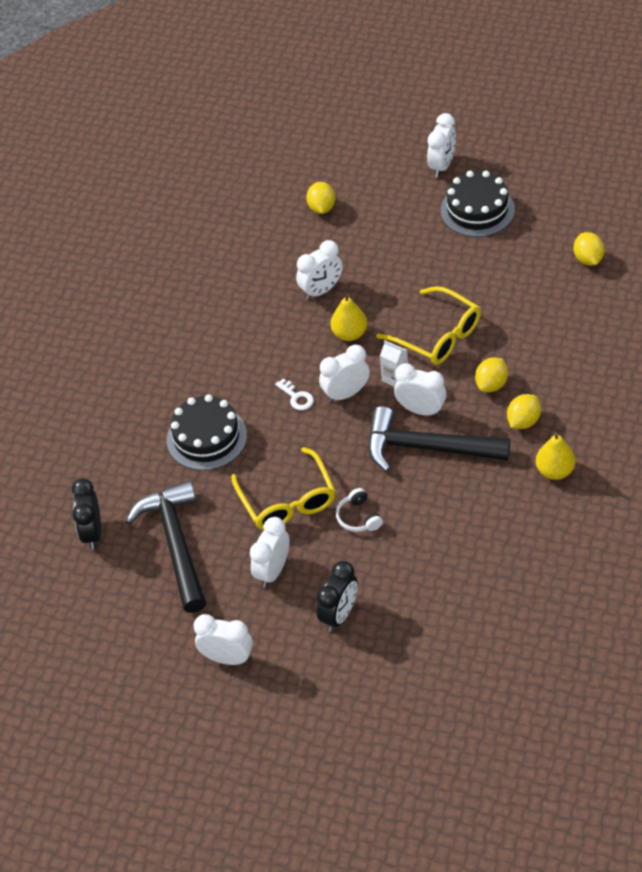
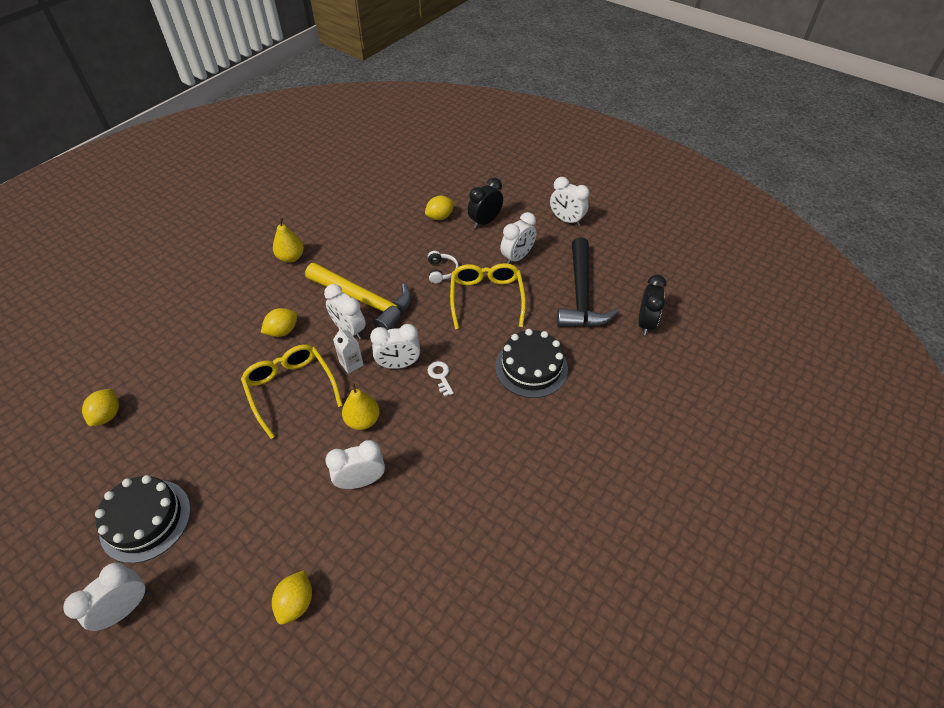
camera: 165 degrees left, 0 degrees up
(427, 448) = (364, 301): black hammer -> yellow hammer
(523, 421) = (283, 296): yellow lemon -> yellow lemon (440, 217)

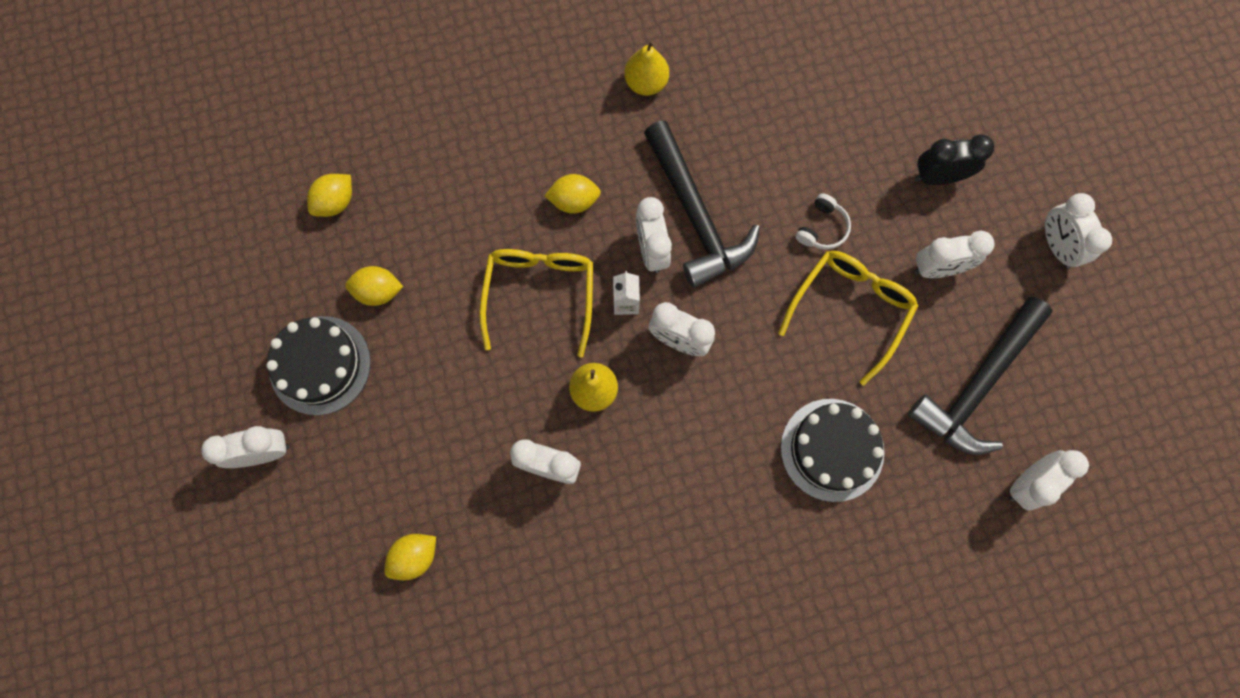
camera: 35 degrees right, 25 degrees up
(364, 301) = (695, 215): yellow hammer -> black hammer
(440, 217) = (882, 129): yellow lemon -> yellow lemon (378, 291)
(440, 376) = (716, 389): white key -> none
(645, 323) = (1027, 483): black clock -> white clock

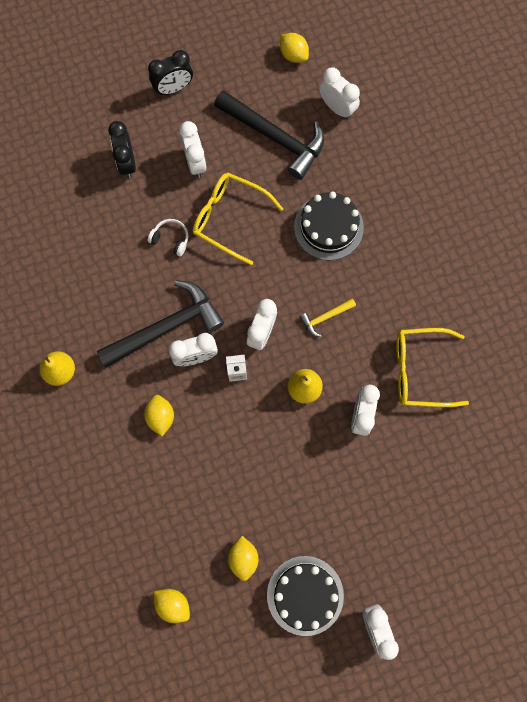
camera: 95 degrees left, 0 degrees up
(415, 556) = (435, 502): yellow lemon -> yellow lemon (293, 55)
(540, 294) = (235, 435): yellow glasses -> yellow glasses (420, 370)
(694, 430) = (325, 317): none -> yellow hammer
(1056, 246) = (173, 88): white clock -> black clock

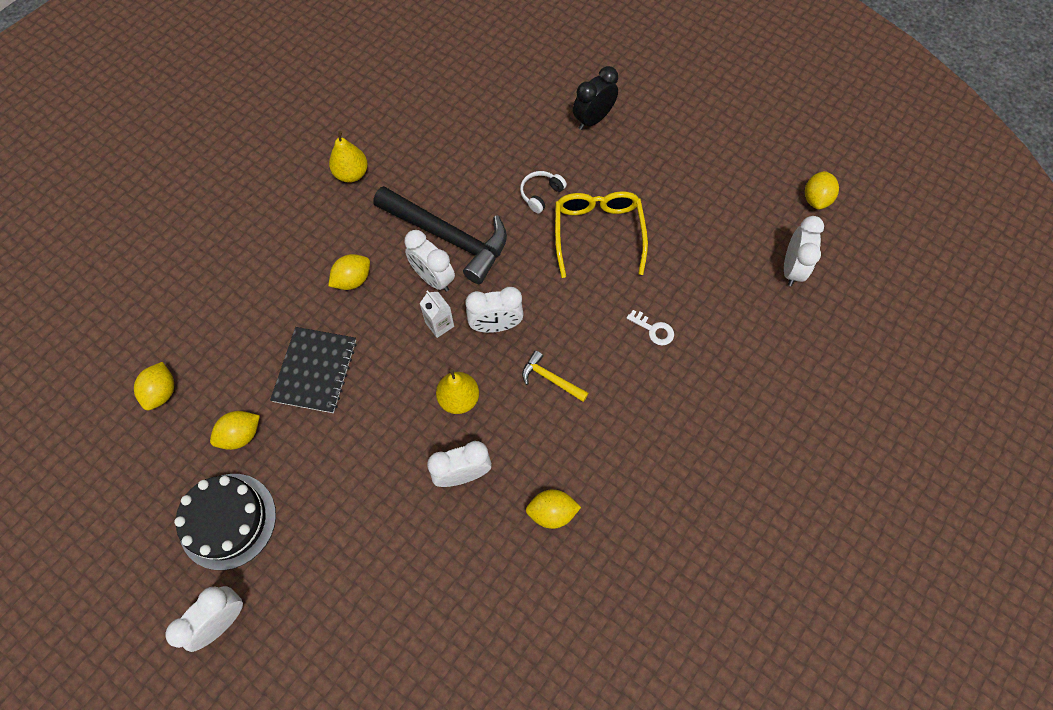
camera: 60 degrees right, 10 degrees down
(170, 239) = (541, 194): white headphones -> white headphones turned 135 degrees counterclockwise
(173, 88) = (696, 117): black clock -> none
(195, 162) = (634, 174): white clock -> none
(222, 480) = (315, 371): none -> black notebook
(275, 137) = (714, 228): black hammer -> none
(328, 227) = (653, 329): black cake -> white key
(420, 370) = (552, 512): yellow glasses -> yellow lemon

